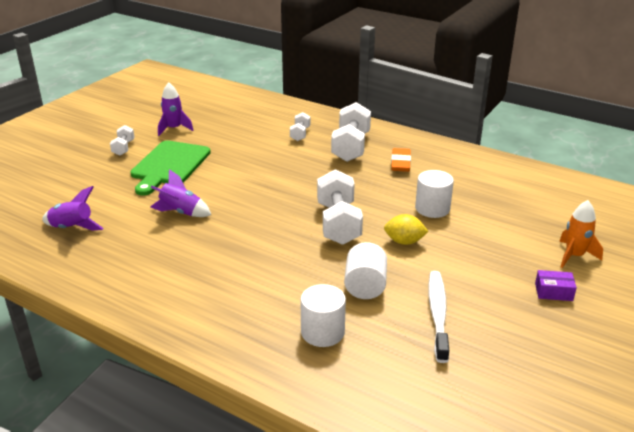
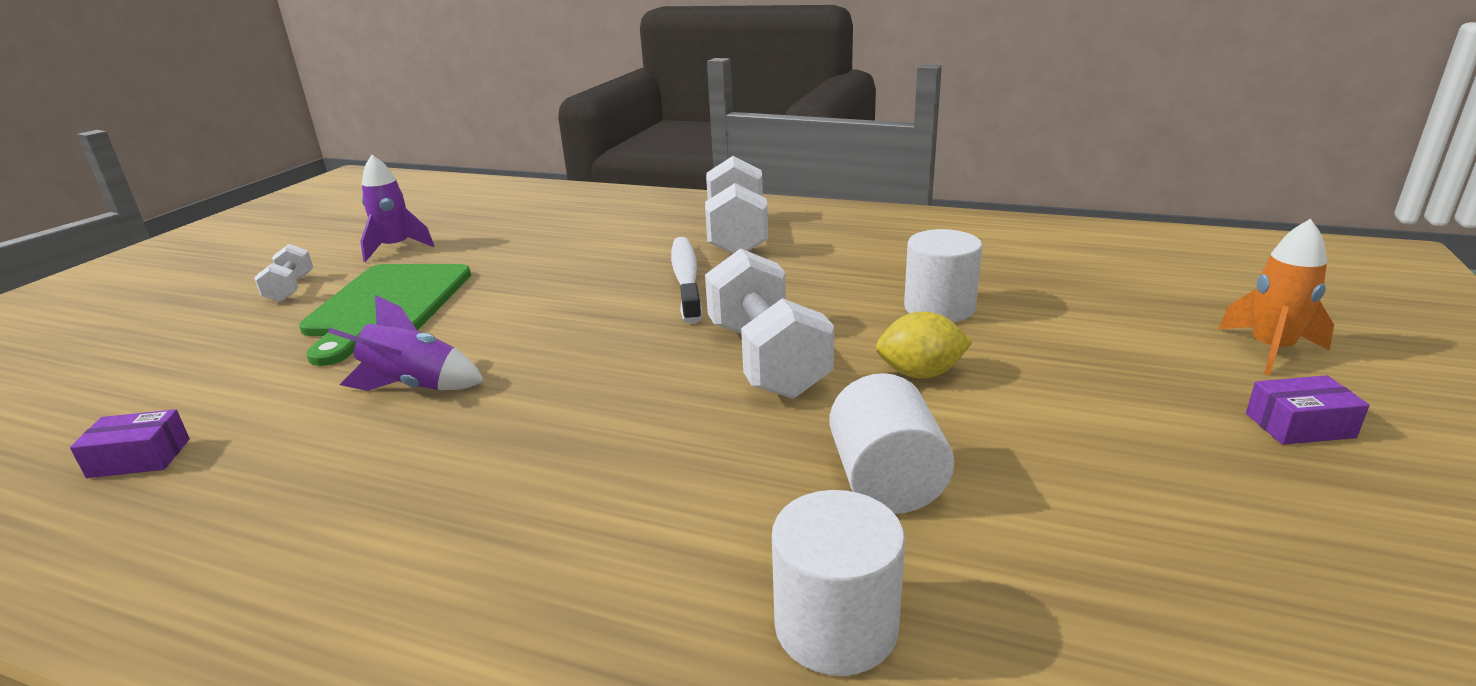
camera: 10 degrees left, 5 degrees down
(72, 228) = (139, 458): purple rocket -> purple box
(300, 134) = (638, 228): white dumbbell -> none
(400, 163) = (838, 247): orange eraser -> none
(437, 314) = (1094, 521): white toothbrush -> white toothbrush (686, 279)

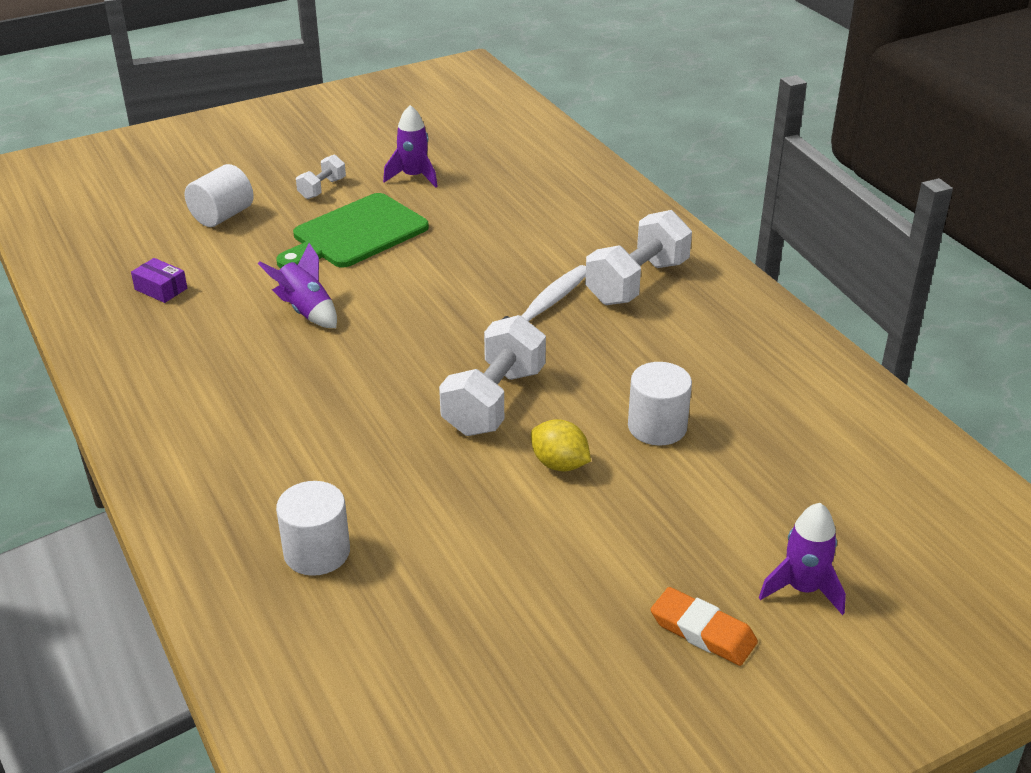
camera: 40 degrees right, 10 degrees up
(886, 482) = (436, 510): white cylinder -> white cylinder (222, 216)
(1270, 350) = (803, 589): orange rocket -> purple rocket
(1299, 425) = (702, 631): purple box -> orange eraser

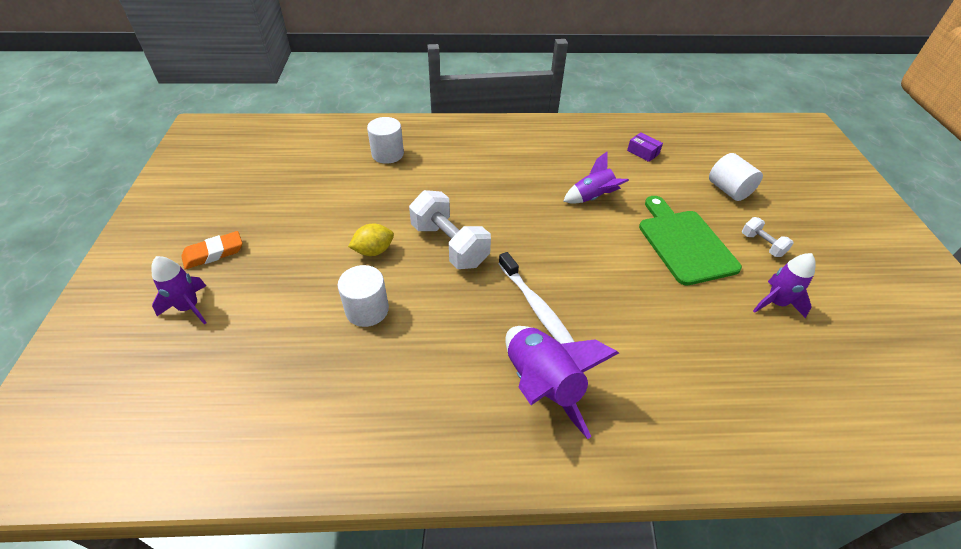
camera: 115 degrees right, 10 degrees up
(161, 289) = (643, 152): purple box -> purple box turned 75 degrees clockwise
(637, 282) = (542, 385): white dumbbell -> purple rocket

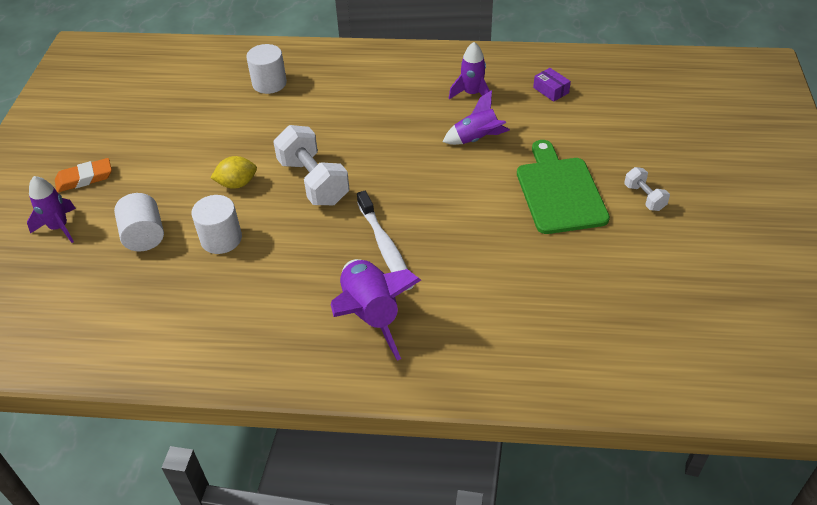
camera: 10 degrees right, 0 degrees up
(728, 190) = (632, 137): white cylinder -> white cylinder (144, 236)
(775, 303) = (632, 256): purple rocket -> purple rocket (472, 94)

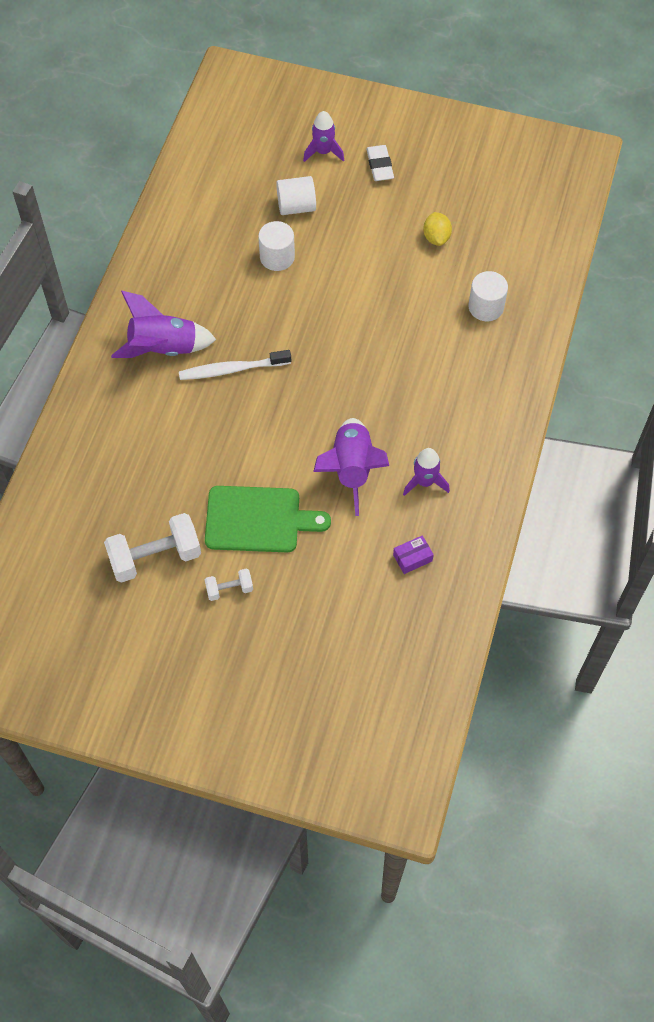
camera: 100 degrees right, 15 degrees up
(84, 178) = (380, 165): orange eraser -> white eraser
(237, 184) = (342, 272): yellow lemon -> yellow lemon (436, 237)
(313, 182) = (328, 328): white dumbbell -> white dumbbell (155, 557)
(477, 139) = (351, 469): purple rocket -> purple rocket, size x1.56

